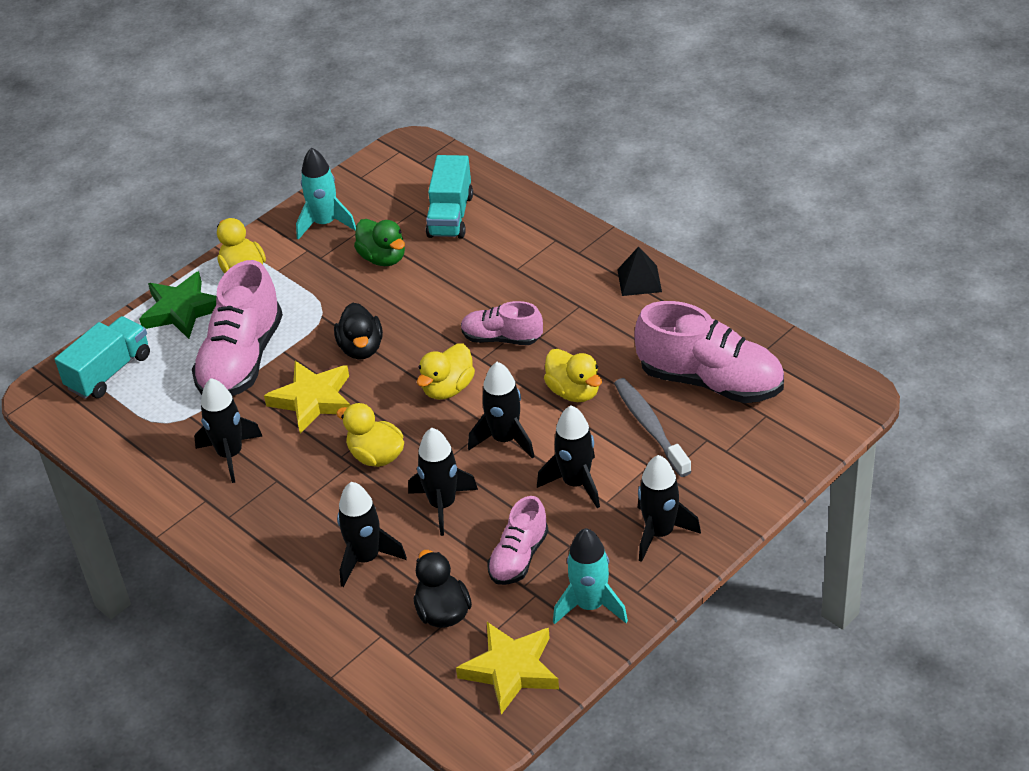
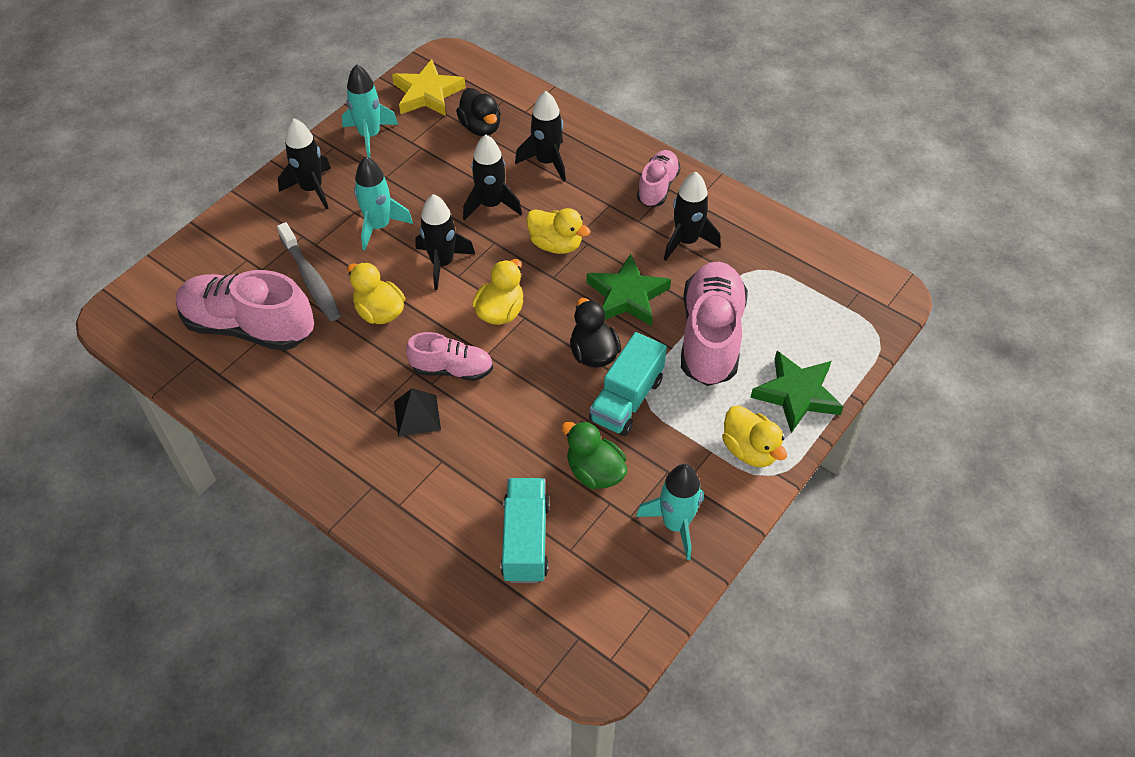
camera: 170 degrees right, 10 degrees up
(109, 372) = (838, 319): turquoise truck -> turquoise truck (626, 399)
(313, 400) = (627, 296): yellow star -> green star
(519, 557) = (425, 167): pink shoe -> pink shoe (657, 187)
(576, 483) = (379, 226): black rocket -> turquoise rocket
(639, 280) = (306, 447): black pyramid -> black pyramid (417, 415)

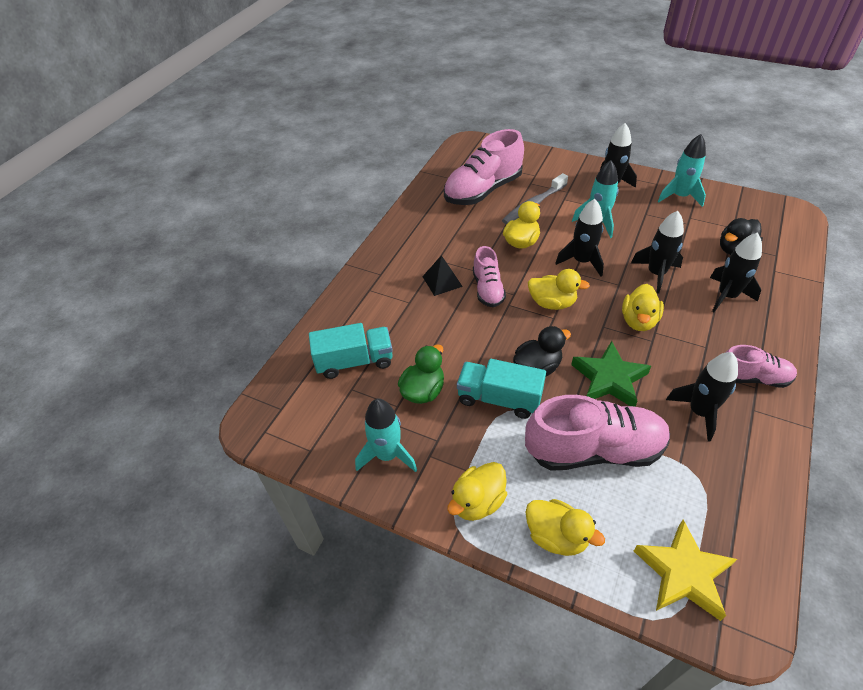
camera: 80 degrees right, 5 degrees down
(249, 327) = (483, 190): pink shoe -> pink shoe turned 135 degrees counterclockwise
(427, 94) = (746, 213): yellow star -> yellow star (683, 573)
(797, 394) = (556, 536): green star -> yellow duck

